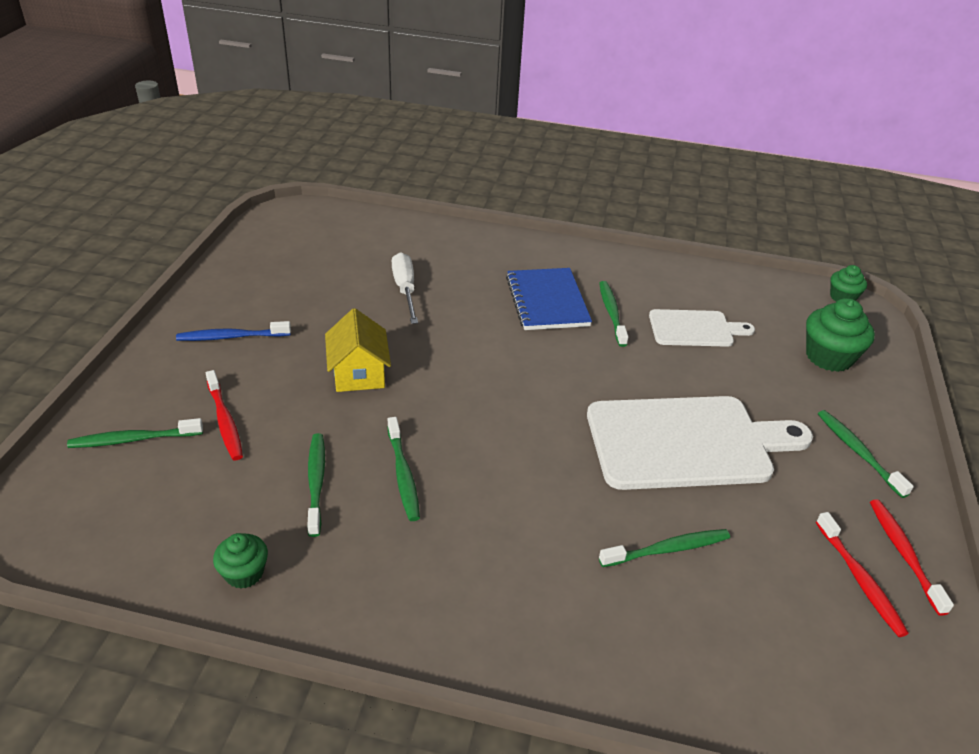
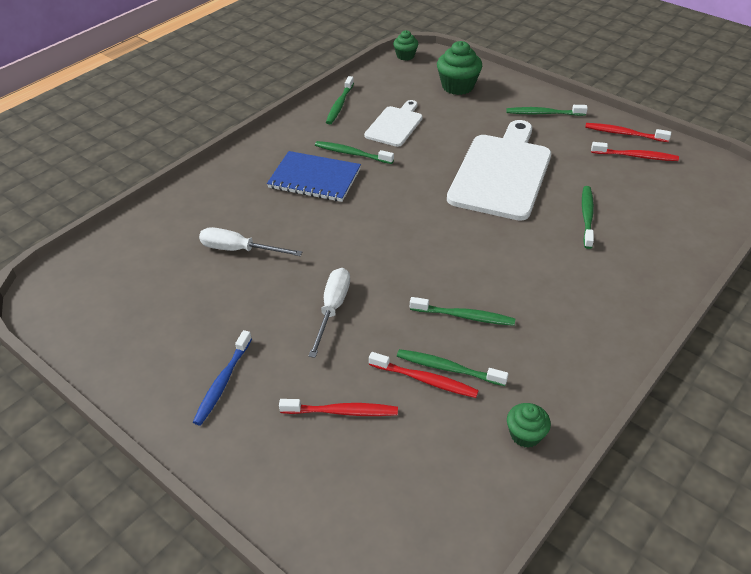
camera: 60 degrees left, 5 degrees up
(133, 439) = (329, 485): green toothbrush -> green toothbrush (339, 105)
(291, 469) = (425, 380): none -> red toothbrush
(359, 373) = (332, 309): yellow house -> white screwdriver

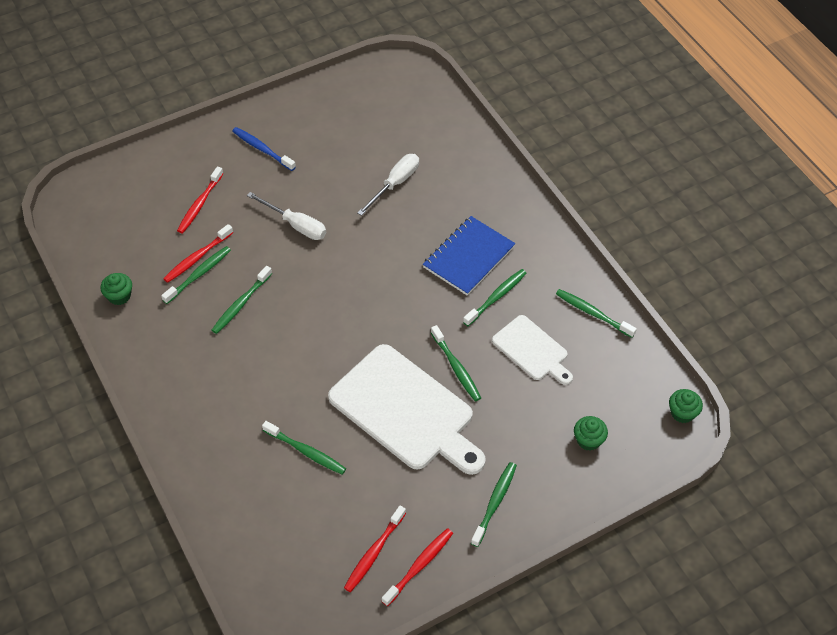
camera: 110 degrees right, 10 degrees up
(439, 157) = (456, 368): none -> green toothbrush
(457, 86) = (588, 440): green cupcake -> green cupcake, size x0.59

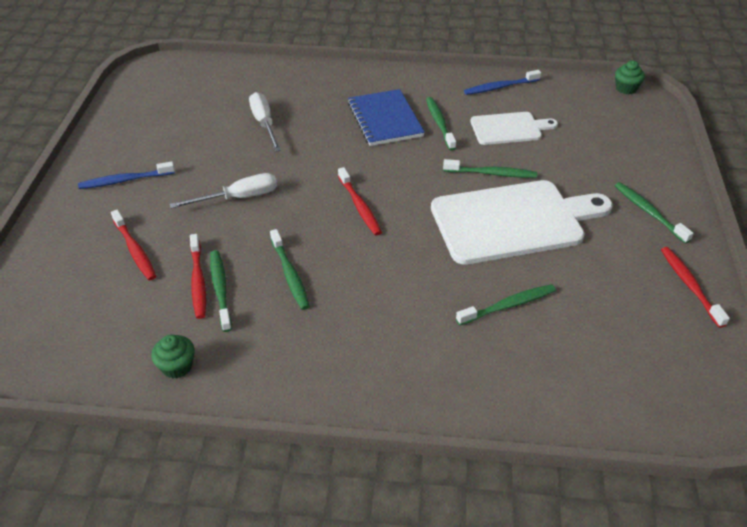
camera: 55 degrees left, 10 degrees down
(374, 553) = (658, 309): red toothbrush -> red toothbrush (359, 206)
(588, 440) = (619, 139): green cupcake -> none
(593, 313) = (500, 87): green toothbrush -> blue toothbrush

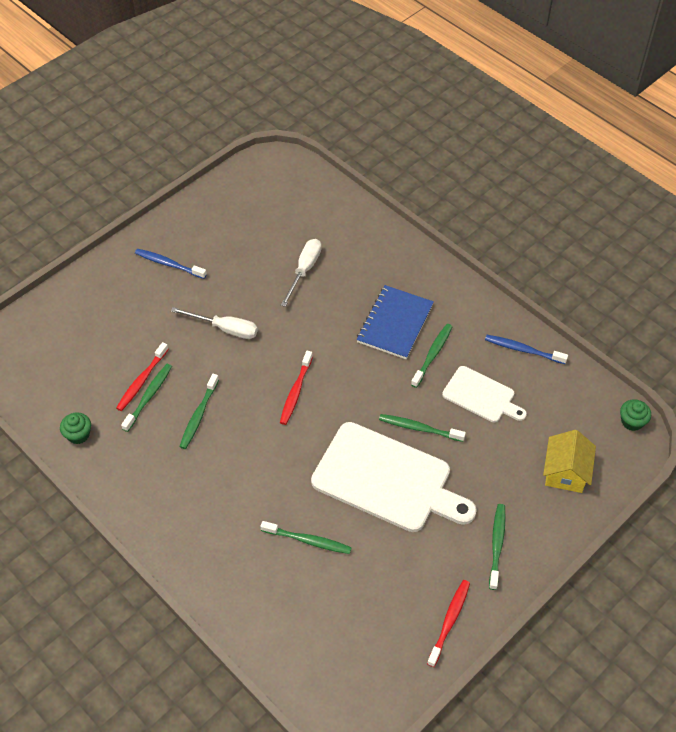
camera: 40 degrees right, 10 degrees up
(135, 250) = (127, 329): red toothbrush -> none
(492, 173) = (419, 428): green toothbrush -> green toothbrush turned 150 degrees clockwise
(628, 140) = (565, 472): none -> yellow house

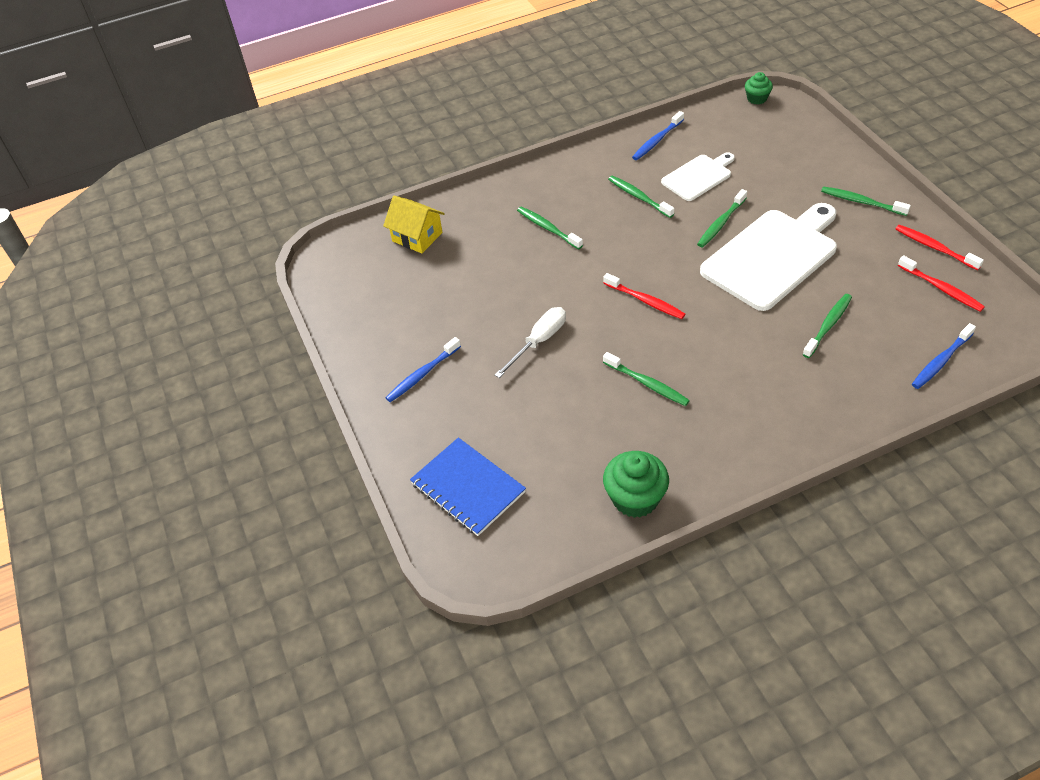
camera: 65 degrees left, 5 degrees down
(78, 435) = (635, 498): green cupcake -> green cupcake, size x1.69
(141, 381) = (580, 426): red toothbrush -> red toothbrush (941, 288)
(149, 396) = (605, 423): green toothbrush -> green toothbrush (548, 228)
(289, 642) = (941, 361): none -> blue toothbrush
(304, 270) = (490, 265): white screwdriver -> none
(395, 323) = (590, 214): blue notebook -> blue notebook (468, 488)
(565, 472) = (797, 146): yellow house -> yellow house (417, 237)

